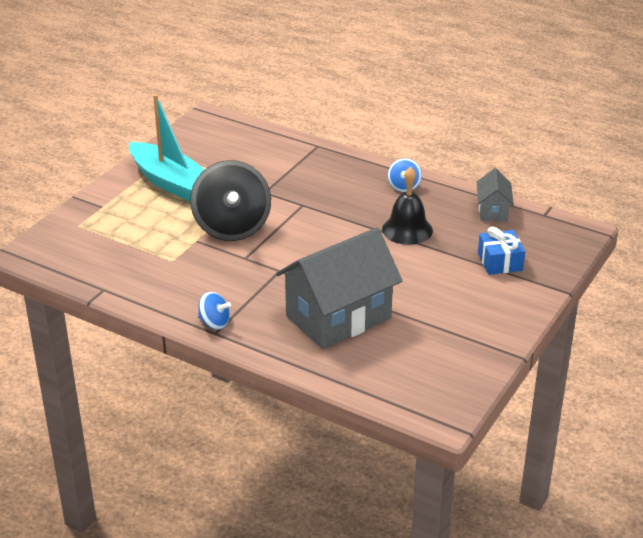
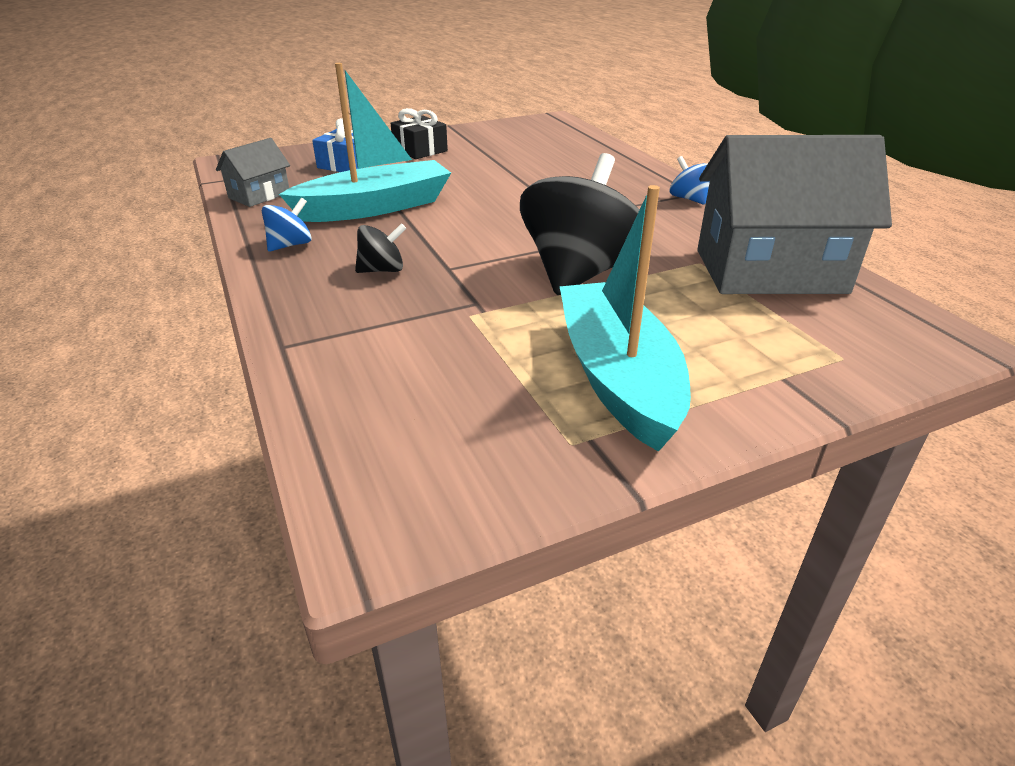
camera: 145 degrees left, 0 degrees up
(333, 191) = (382, 270): none -> black spinning top
(338, 317) = (556, 172): grey house -> grey house (770, 271)
(407, 229) = (376, 207): black bell -> turquoise boat
(479, 303) = (420, 150): none -> black gift

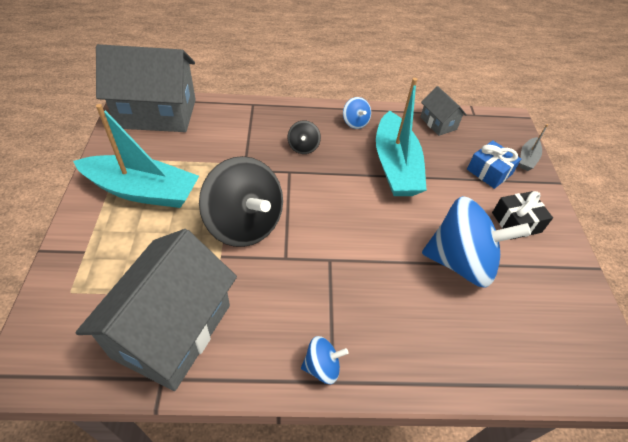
camera: 110 degrees right, 15 degrees up
(307, 151) = (527, 159): none -> grey boat
(389, 460) = (157, 113): none -> grey house
(499, 165) = (460, 262): none -> blue spinning top

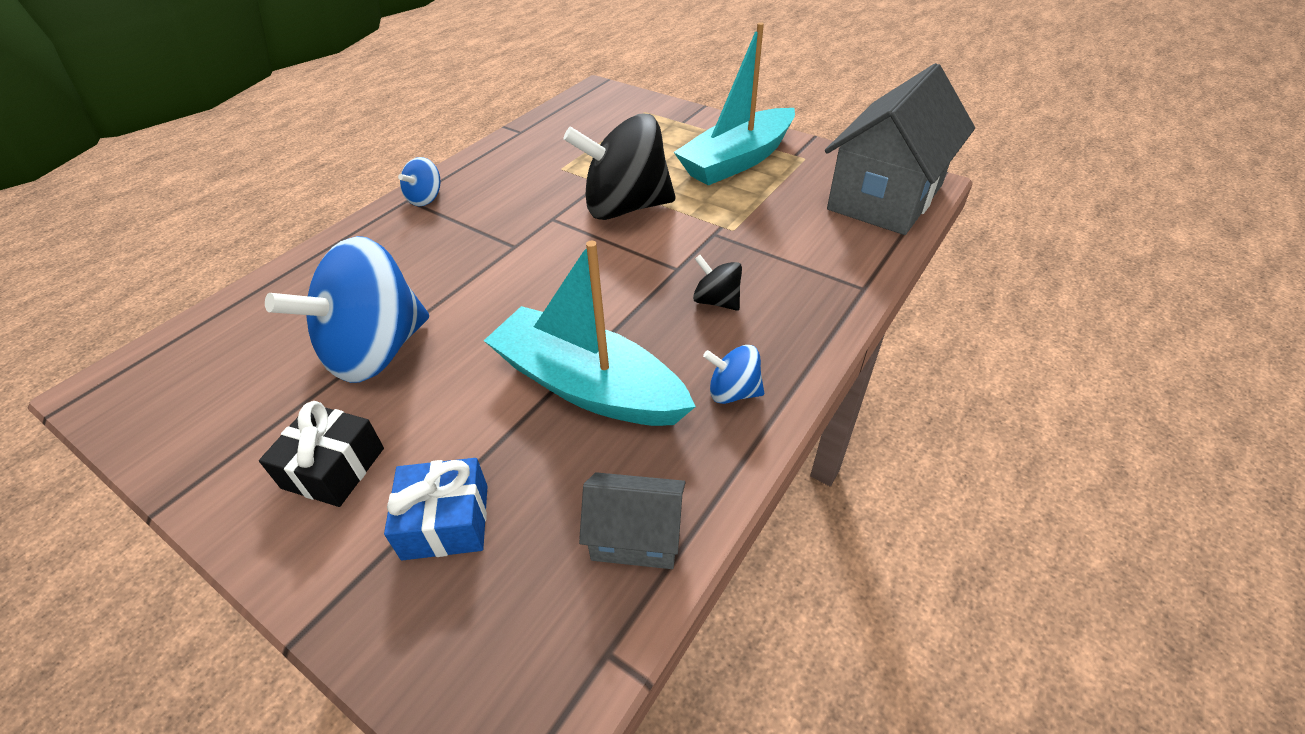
camera: 130 degrees right, 5 degrees down
(172, 330) = (553, 143): grey house -> none
(527, 159) = (396, 640): grey boat -> none

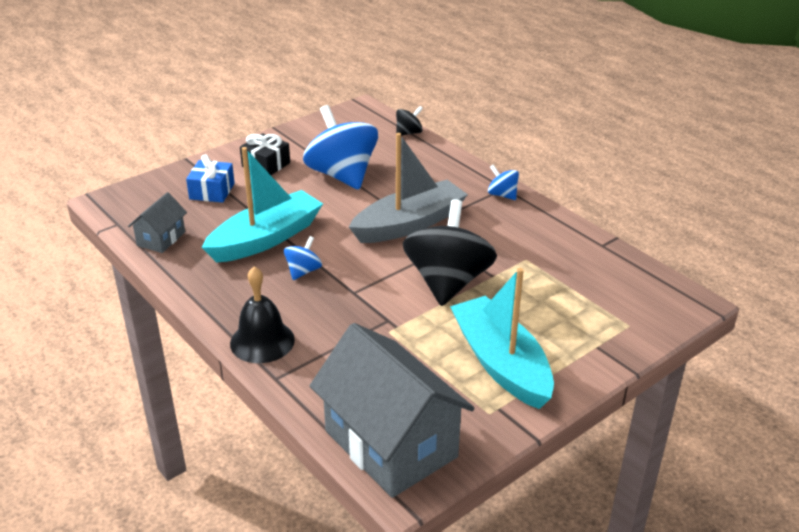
camera: 105 degrees right, 10 degrees down
(510, 255) = (409, 224): none -> grey boat
(716, 301) = (307, 301): black spinning top -> black spinning top (408, 133)
(733, 392) = (223, 288): blue spinning top -> blue spinning top (303, 271)
(813, 317) = (262, 341): none -> black bell

